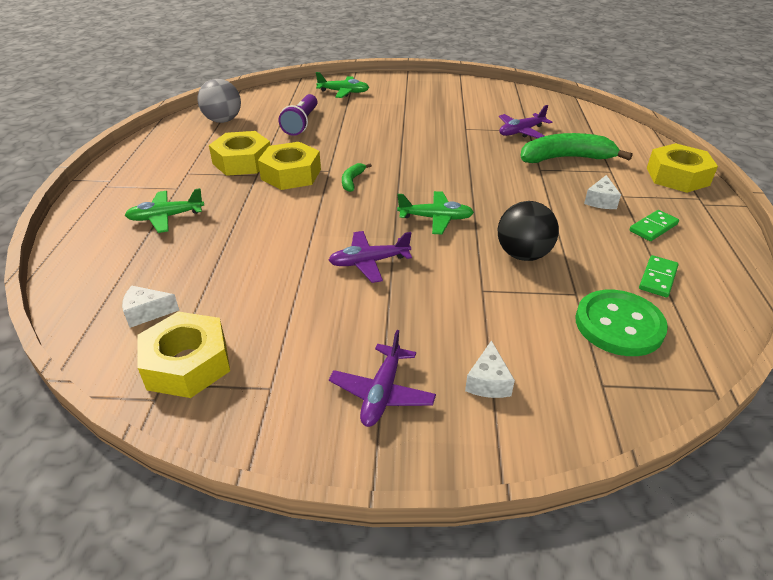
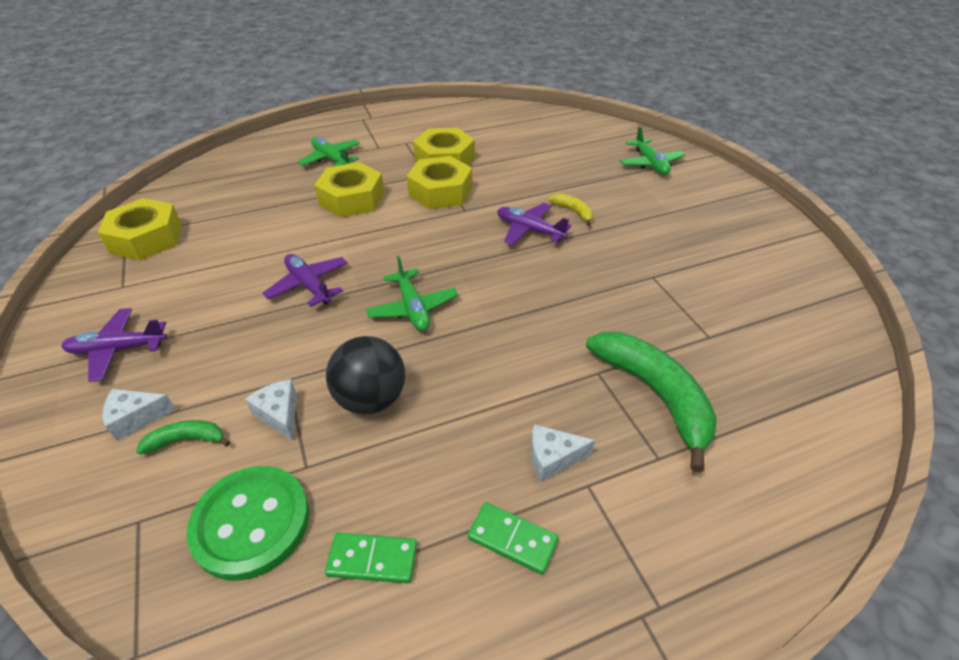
camera: 65 degrees right, 5 degrees up
(147, 313) = (203, 199): white cheese -> white cheese (279, 414)
(223, 120) = (513, 123): grey ball -> none
(301, 123) = (548, 163): purple flashlight -> none
(352, 181) = (453, 230): green banana -> green banana (186, 440)
(374, 132) = (573, 211): none -> yellow banana
(521, 132) = (696, 330): purple plane -> purple plane (529, 230)
(677, 176) = (717, 562): yellow nut -> yellow nut (352, 199)

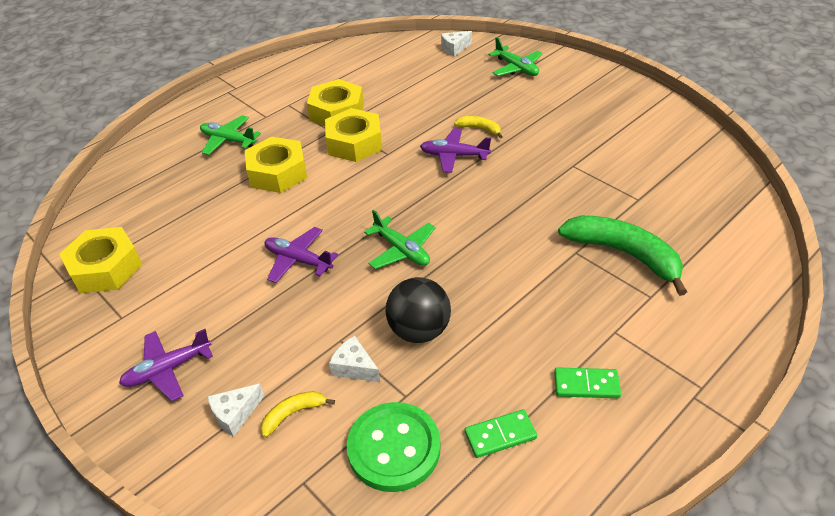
camera: 20 degrees left, 0 degrees up
(186, 440) = (293, 414): green banana -> yellow banana
(552, 458) = (580, 323): white cheese -> white cheese (454, 48)

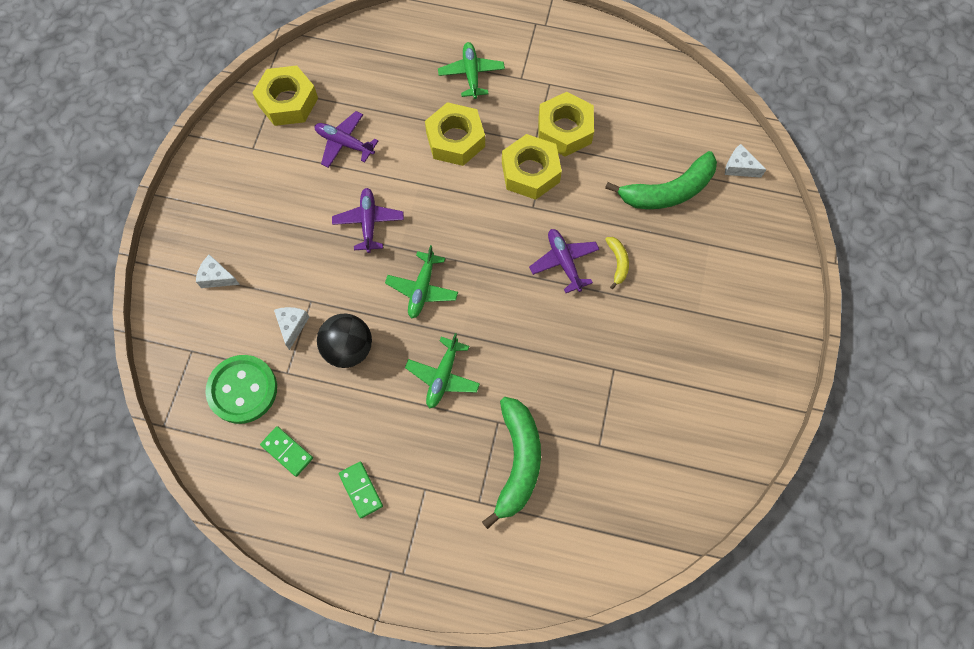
camera: 55 degrees right, 25 degrees up
(168, 369) = (228, 211): purple plane -> purple plane (344, 143)
(293, 414) = (236, 311): yellow banana -> none
(442, 84) = (668, 191): none -> green banana
(516, 68) = (743, 243): green plane -> green plane (443, 376)

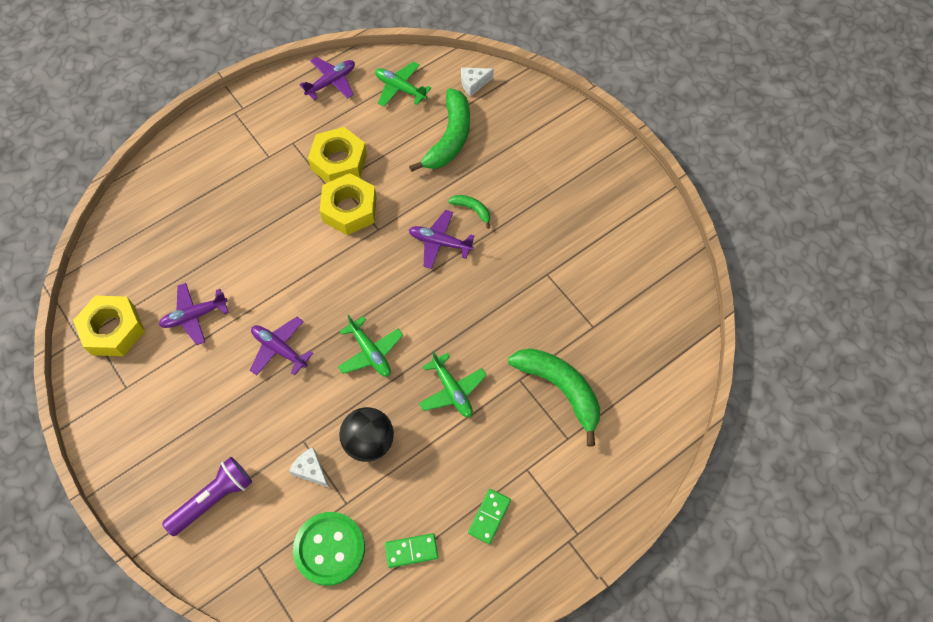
camera: 50 degrees left, 5 degrees down
(217, 277) = (213, 499): white cheese -> purple flashlight
(361, 490) = (489, 516): green domino -> green domino turned 75 degrees counterclockwise
(455, 140) = (273, 237): yellow nut -> none
(471, 74) = (230, 185): green plane -> green plane (400, 88)
(617, 262) = (472, 210): yellow banana -> green banana
(631, 64) = (331, 82): none -> purple plane

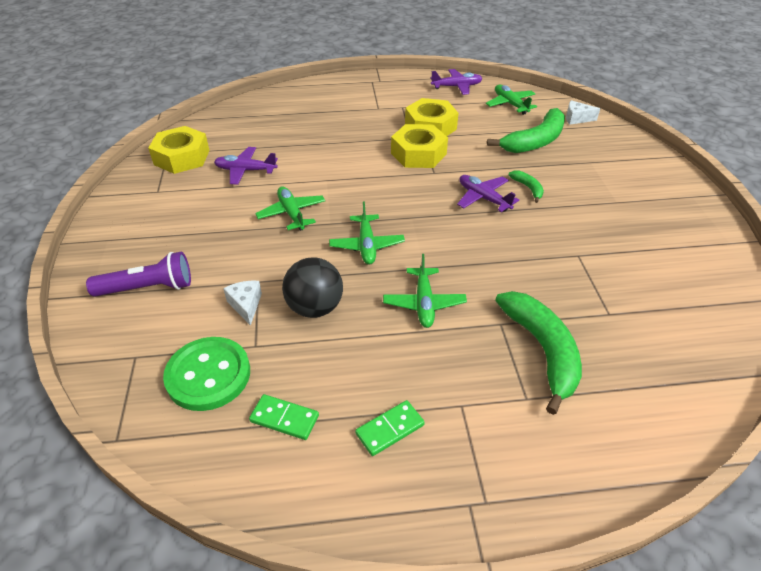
camera: 30 degrees right, 20 degrees down
(279, 349) = (292, 213): purple plane -> green plane

